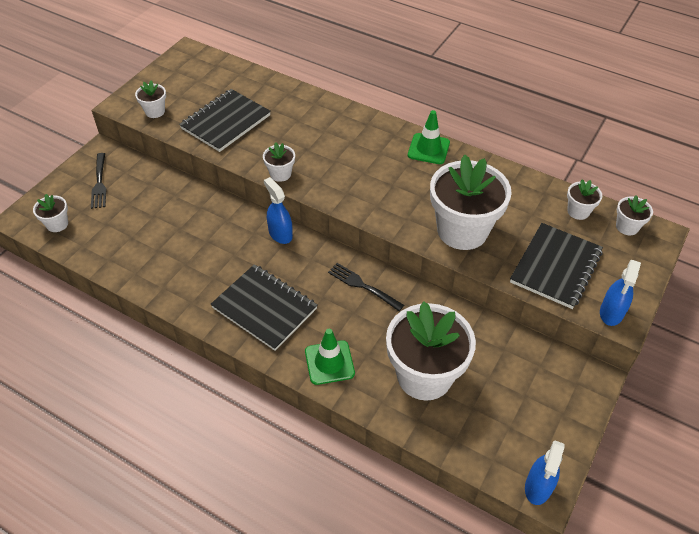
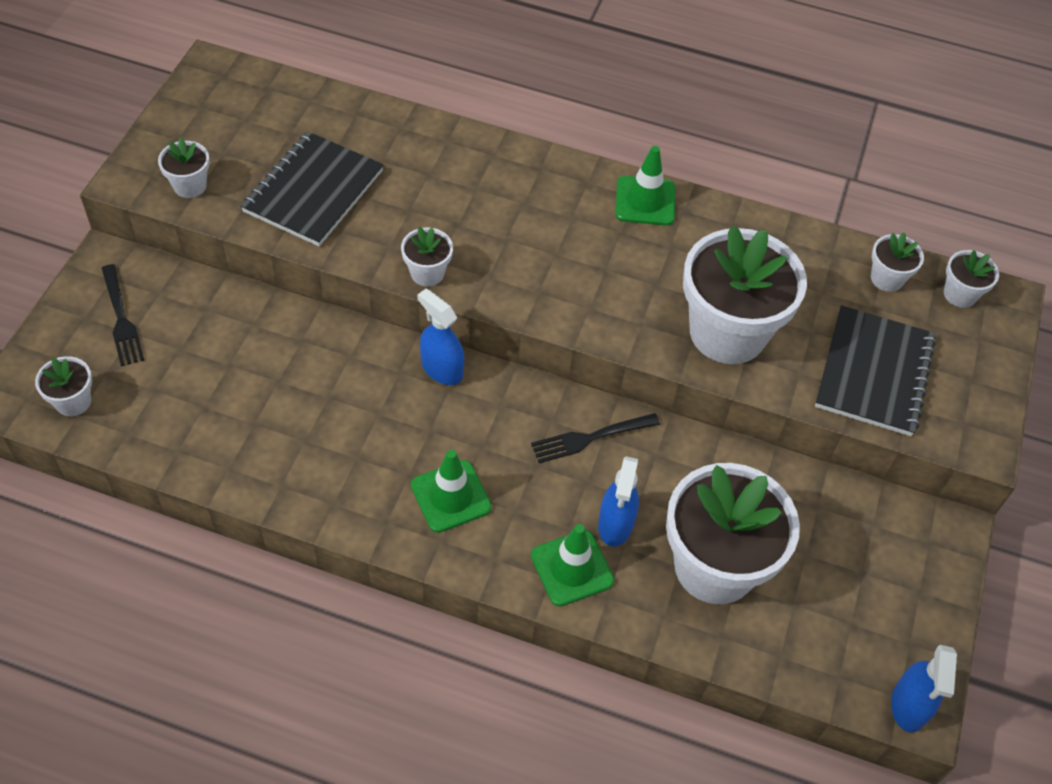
camera: 15 degrees left, 5 degrees up
(264, 308) = (451, 496): black notebook -> green traffic cone
(363, 286) = (591, 438): black fork -> black fork turned 45 degrees counterclockwise
(611, 313) = (965, 433): blue spray bottle -> blue spray bottle (615, 524)

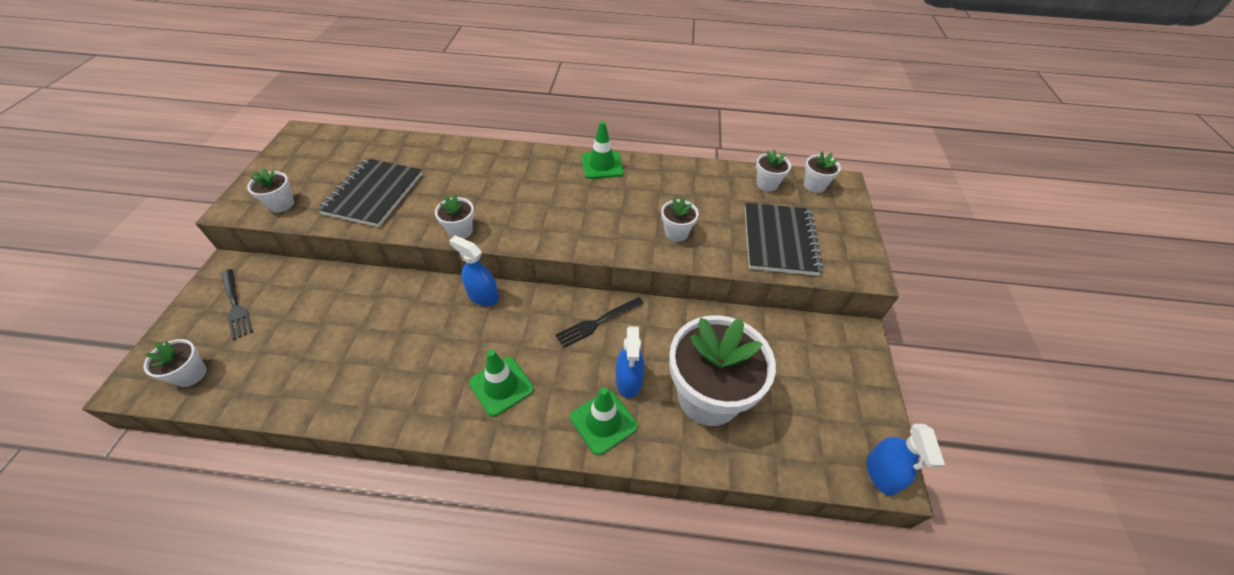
camera: 10 degrees left, 5 degrees down
(727, 332) = (676, 233): white flower pot -> white flower pot, size x0.45

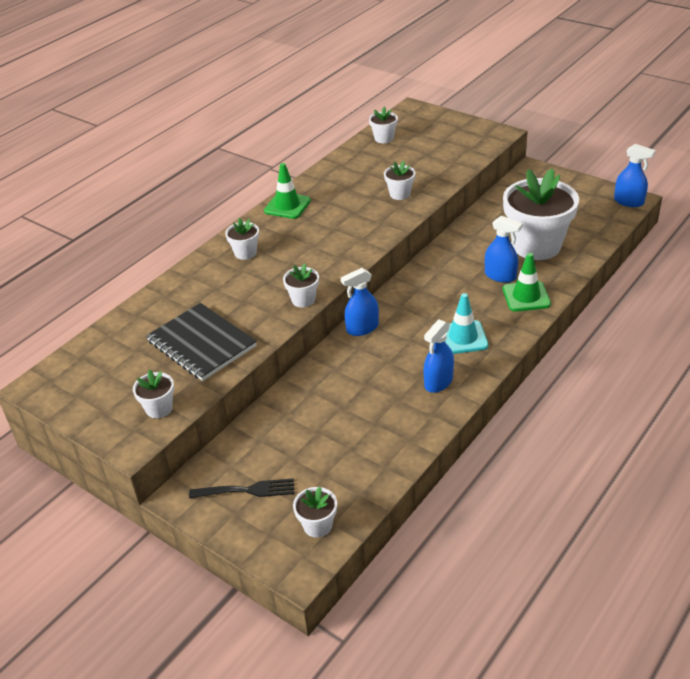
camera: 55 degrees left, 10 degrees down
(419, 392) = (438, 382): none -> blue spray bottle
(501, 386) = (463, 337): green traffic cone -> turquoise traffic cone
(598, 322) = (437, 275): black fork -> none
(779, 240) = (445, 154): black notebook -> none
(814, 185) = (404, 120): white flower pot -> white flower pot (245, 253)

